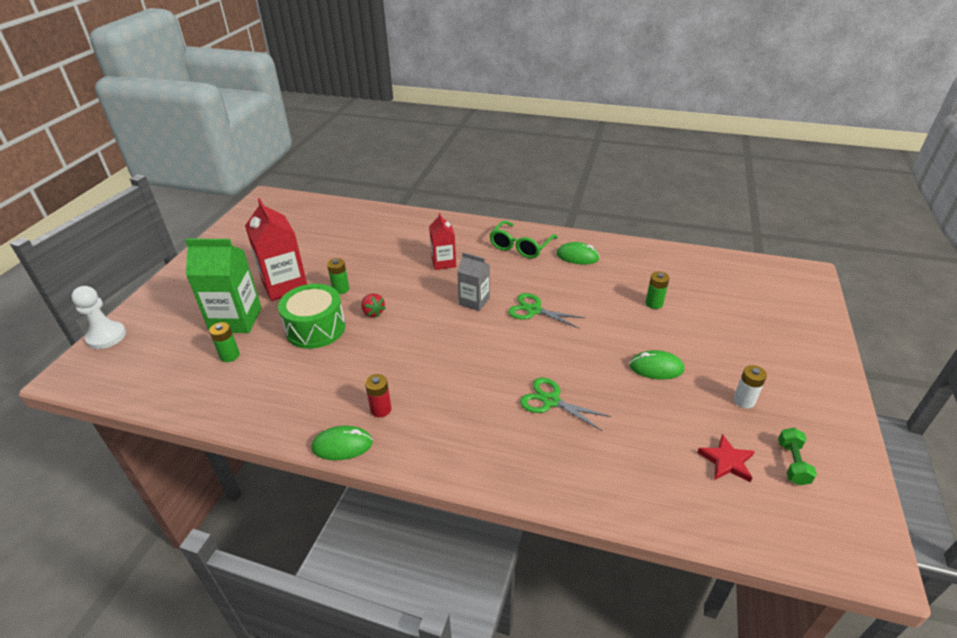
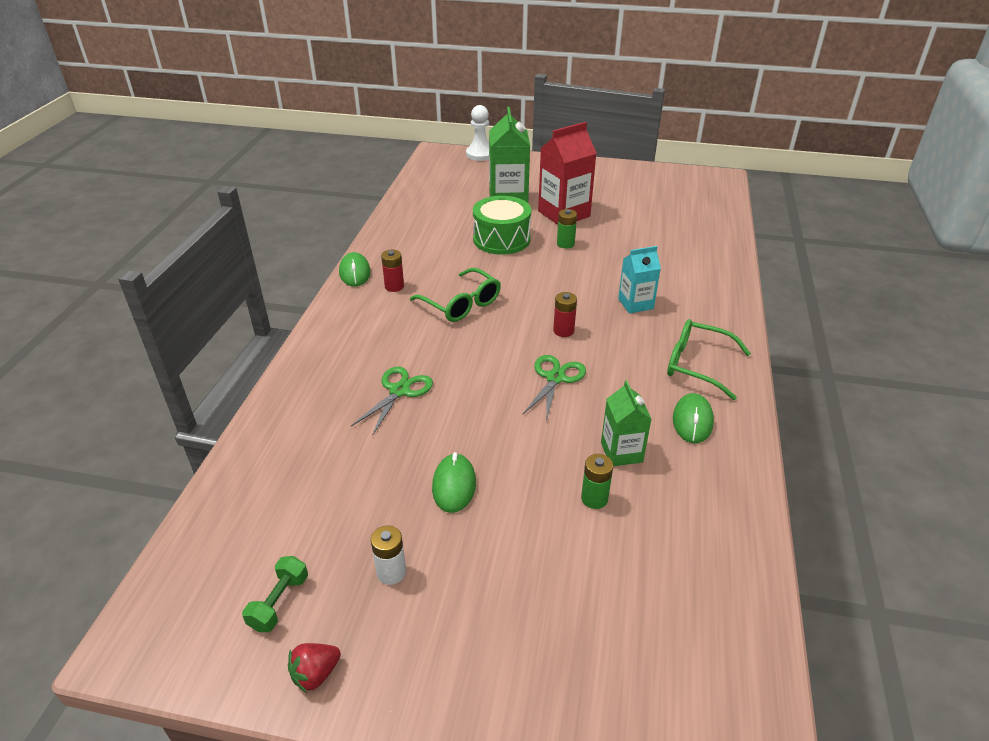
camera: 85 degrees right, 0 degrees up
(230, 355) = (461, 206): green battery -> none
(373, 312) = (531, 267): red strawberry -> red strawberry (315, 674)
(423, 360) = (461, 304): none -> green glasses
(443, 262) = (635, 304): red carton -> turquoise carton
(474, 301) = (563, 331): grey carton -> red battery
(610, 288) = (621, 452): none -> green carton
(726, 461) = (294, 533): red star -> none
(792, 463) = (279, 602): green dumbbell -> green dumbbell turned 75 degrees counterclockwise

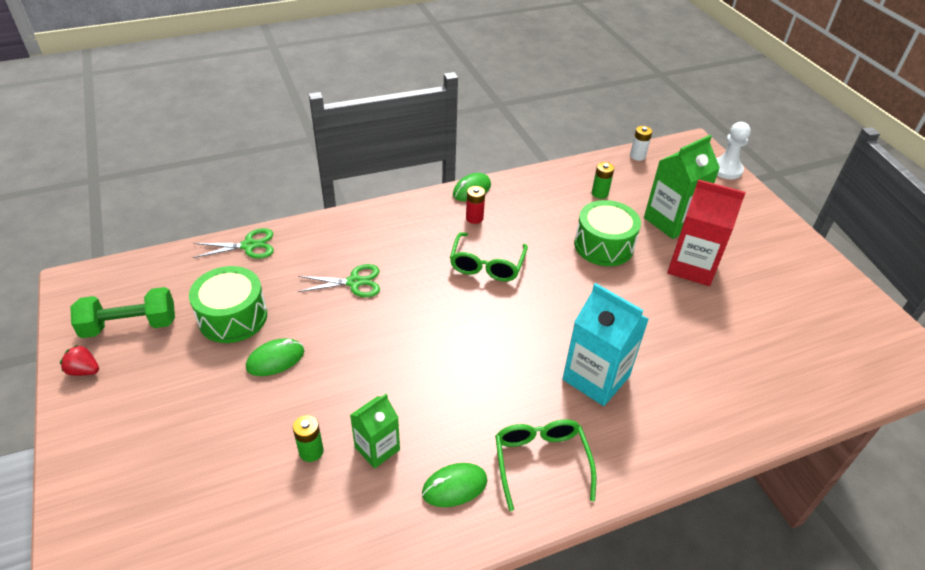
camera: 55 degrees right, 5 degrees up
(279, 602) = (130, 325): green dumbbell -> green dumbbell, size x1.75
(359, 500) = (233, 317): none -> green drum
(391, 572) = (178, 366): white battery -> white battery (637, 156)
(555, 378) = (439, 365): green scissors -> green scissors (249, 246)
(563, 331) = (508, 343): red battery -> none
(565, 244) = (642, 289): green battery -> green battery (599, 193)
(635, 304) = (596, 378): turquoise carton -> turquoise carton, size x1.67

